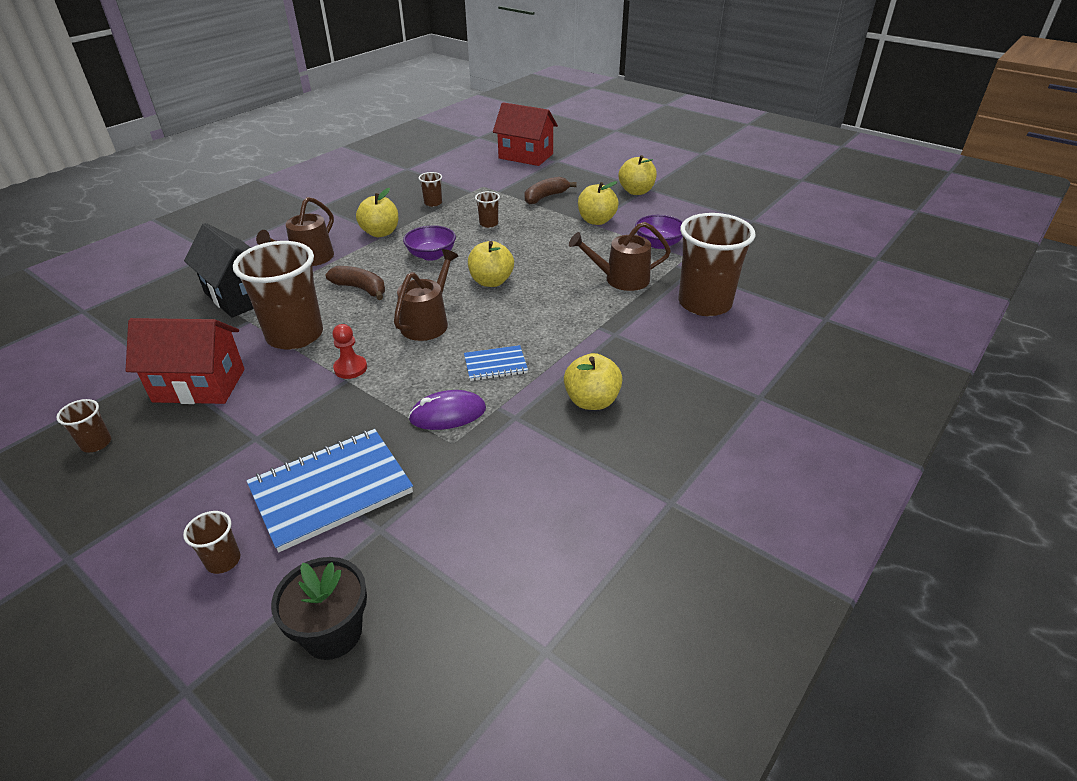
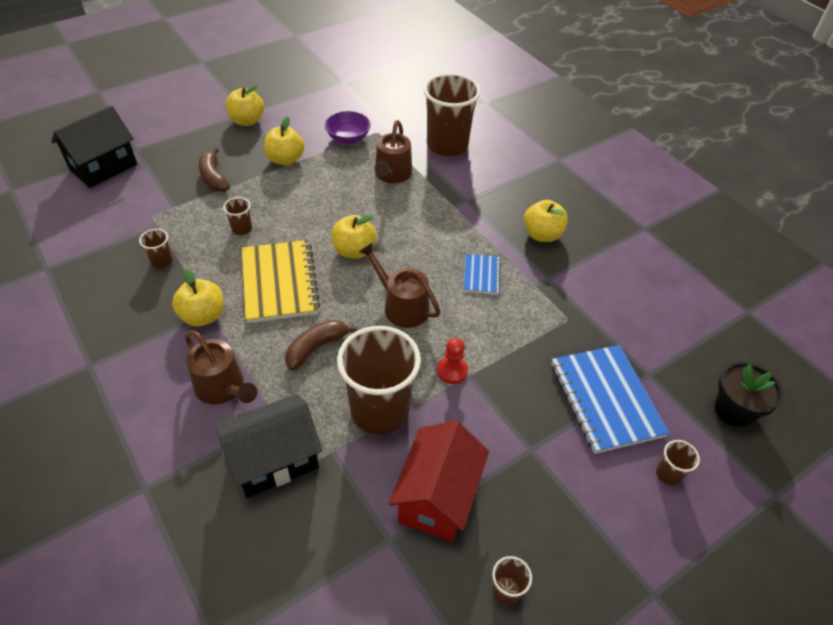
camera: 75 degrees left, 10 degrees up
(431, 255) = (279, 283): purple bowl -> yellow notebook
(448, 414) = (534, 316): purple mouse -> none
(526, 156) = (103, 167): red house -> black house

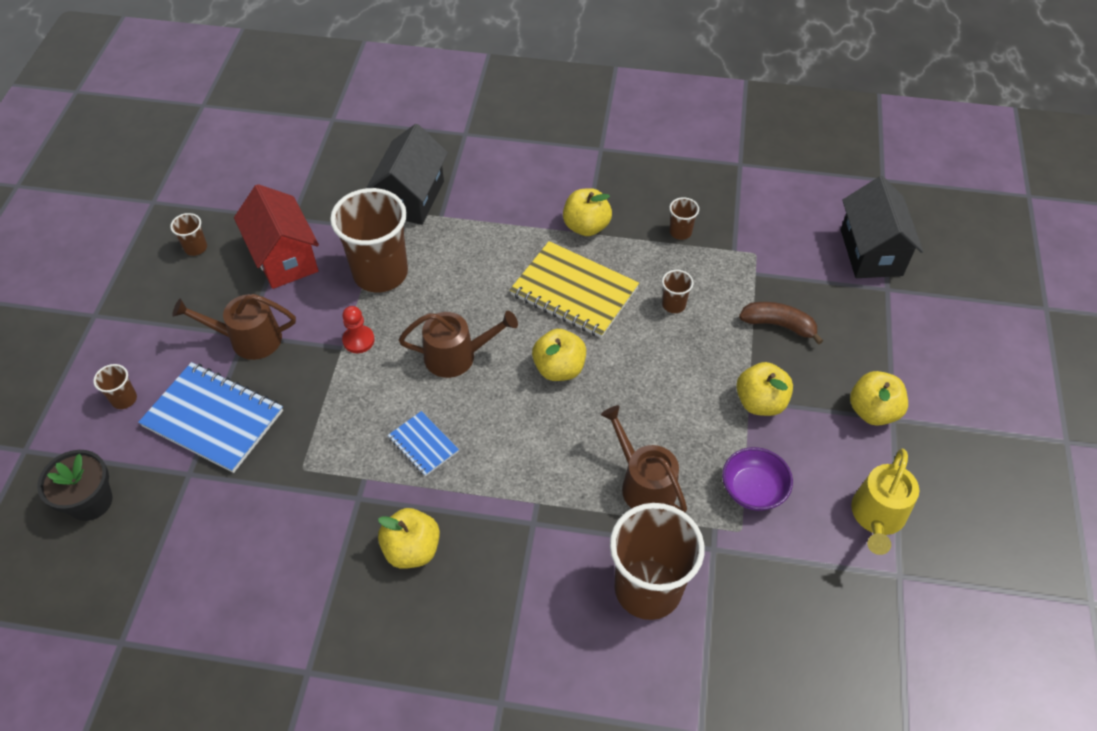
camera: 135 degrees right, 5 degrees up
(223, 387) = (501, 203): brown watering can -> brown watering can (249, 339)
(316, 97) = (877, 516): none -> yellow watering can
(316, 348) = (478, 273): brown banana -> none

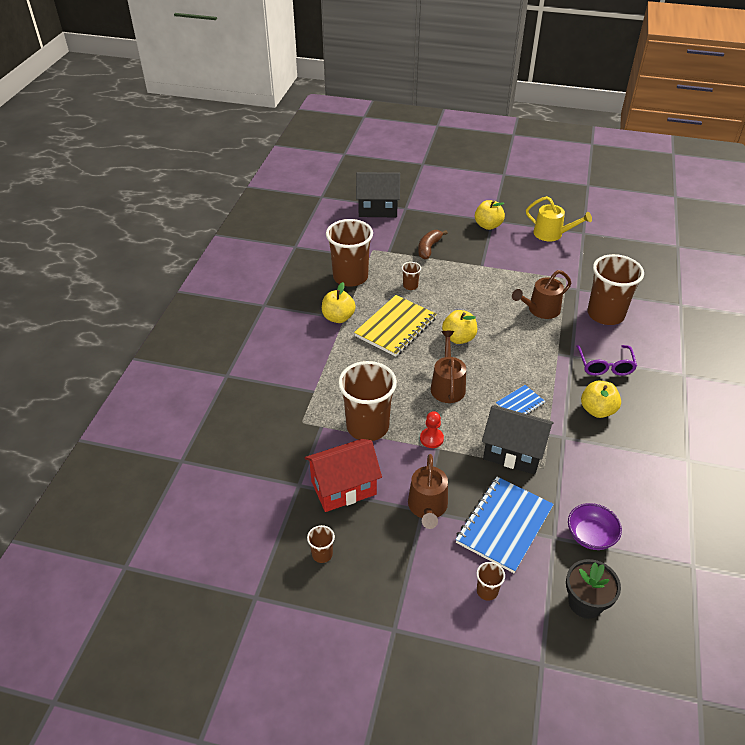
camera: 85 degrees left, 10 degrees down
(411, 198) = (291, 408): black house -> black house (513, 452)
(512, 572) = (605, 366): none -> purple glasses
(680, 232) = (350, 277): brown cup -> brown cup, size x2.36
(753, 489) = (540, 271): purple bowl -> purple bowl (590, 536)
(760, 402) = (483, 262): yellow apple -> none

